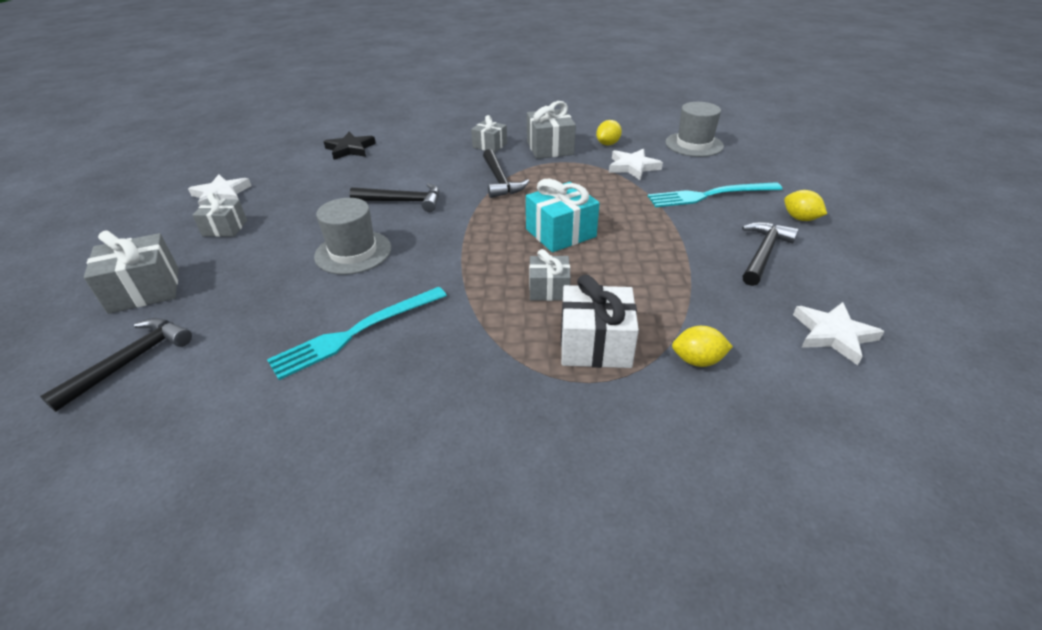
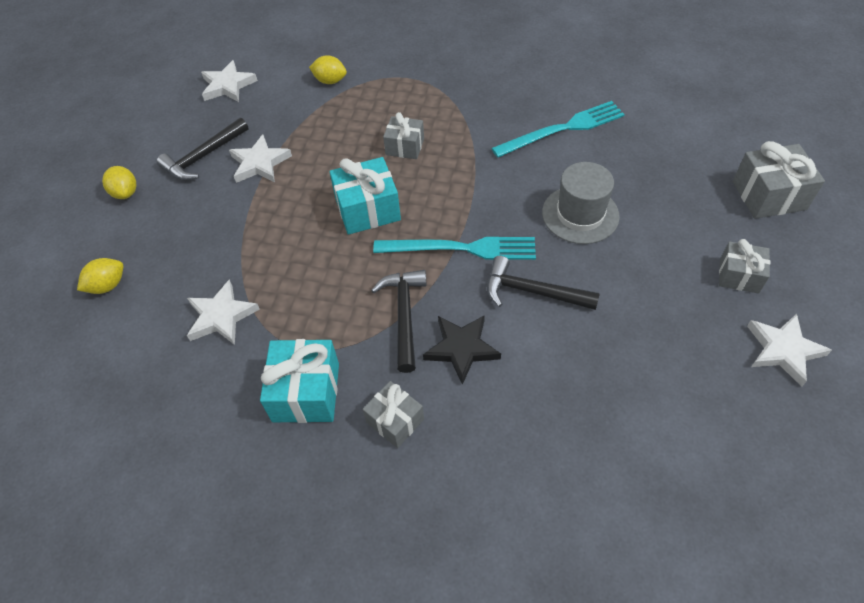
camera: 165 degrees left, 15 degrees up
(131, 361) = (728, 128): black hammer -> none
(350, 149) = (628, 457): black star -> black star (461, 348)
(550, 148) = (306, 392): grey gift -> turquoise gift
(595, 344) = (390, 99): white gift -> none
(607, 144) = (215, 387): yellow lemon -> yellow lemon (108, 285)
(694, 144) = (98, 359): grey hat -> none
(697, 255) = (259, 163): none -> white star
(710, 195) = (177, 242): turquoise fork -> turquoise fork (461, 248)

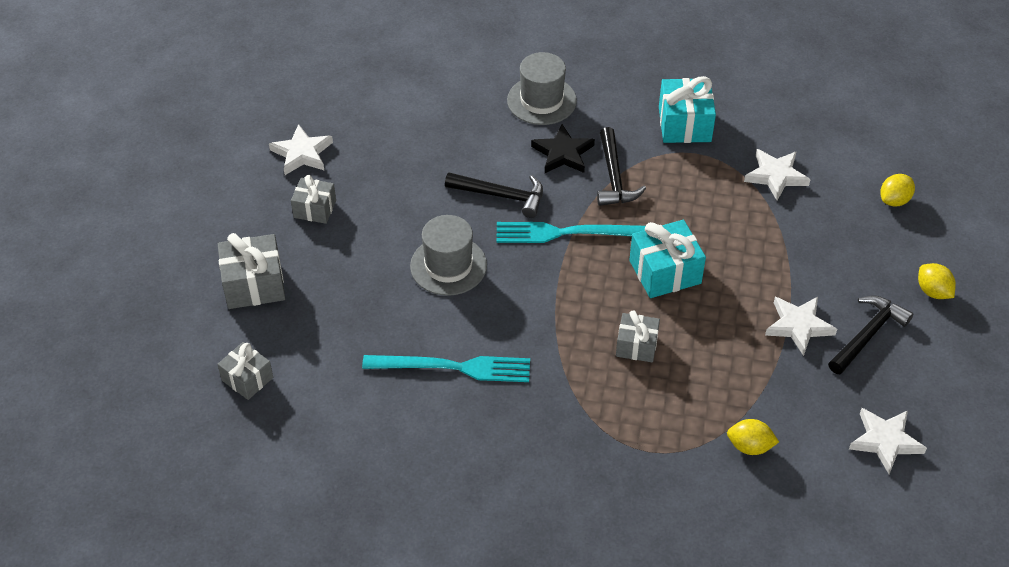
camera: 175 degrees right, 5 degrees down
(395, 421) = (611, 108): grey gift -> grey gift (247, 379)
(487, 434) = (541, 100): none -> grey hat
(562, 129) = (453, 367): turquoise fork -> turquoise fork turned 150 degrees counterclockwise

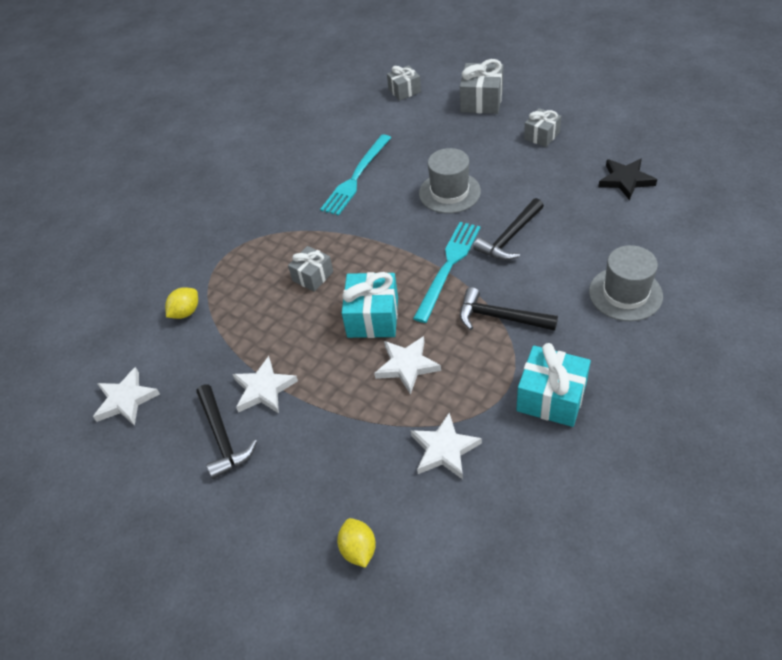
camera: 120 degrees right, 0 degrees up
(302, 153) = (606, 137): white star -> white star (407, 366)
(563, 153) = (546, 290): black star -> black star (625, 180)
(933, 291) = (231, 520): yellow lemon -> none

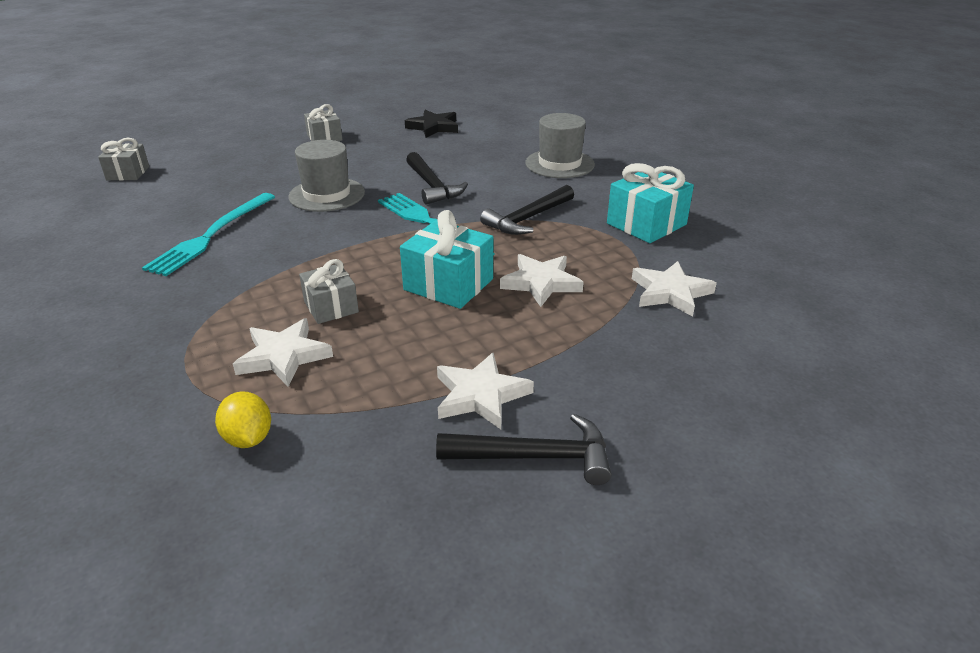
camera: 70 degrees left, 15 degrees down
(126, 400) = (361, 562): white star -> white star (283, 356)
(356, 177) = (211, 235): turquoise fork -> turquoise fork turned 60 degrees clockwise
(358, 549) = (776, 382): yellow lemon -> none
(481, 101) = (226, 146): grey gift -> none

